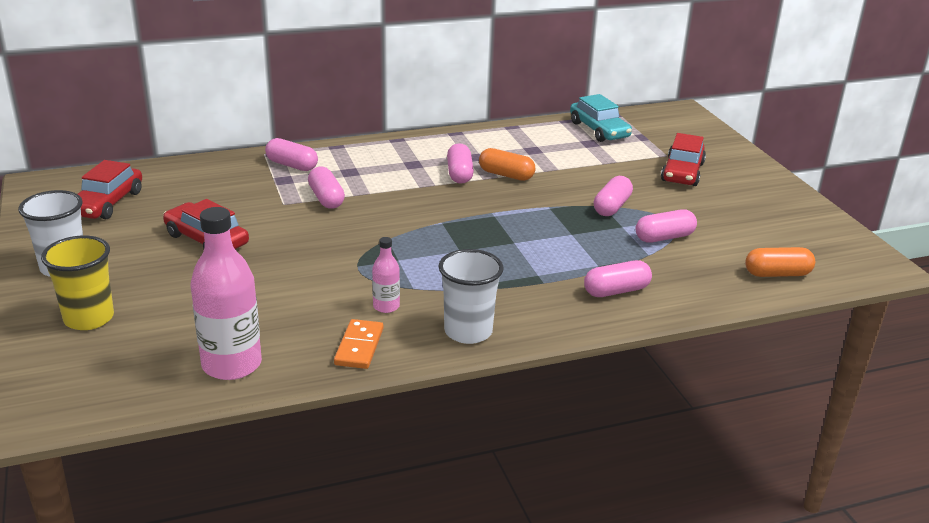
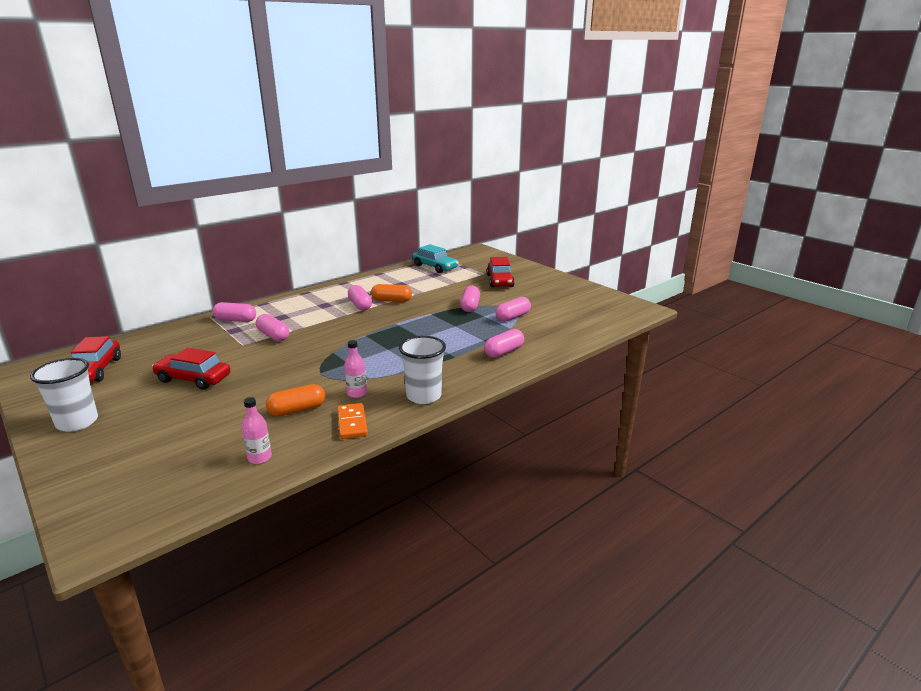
camera: 20 degrees left, 5 degrees down
(89, 318) = (118, 453): yellow cup -> none
(232, 364) = (260, 458): pink bottle -> pink bottle, size x0.49
(777, 274) = (590, 324): orange capsule -> orange capsule (297, 410)

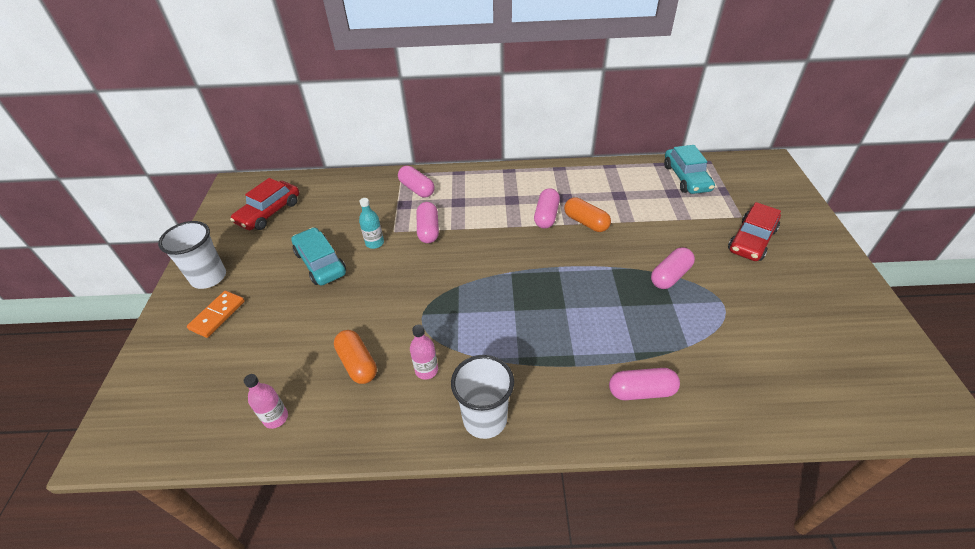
camera: 40 degrees right, 20 degrees up
(193, 379) = (320, 263): red car -> turquoise car
(233, 355) = (375, 243): none -> turquoise bottle
(297, 410) = (357, 363): orange capsule -> orange capsule turned 45 degrees clockwise
(352, 423) = (384, 418): orange domino -> orange domino (217, 315)
(513, 317) = (710, 325): pink capsule -> none

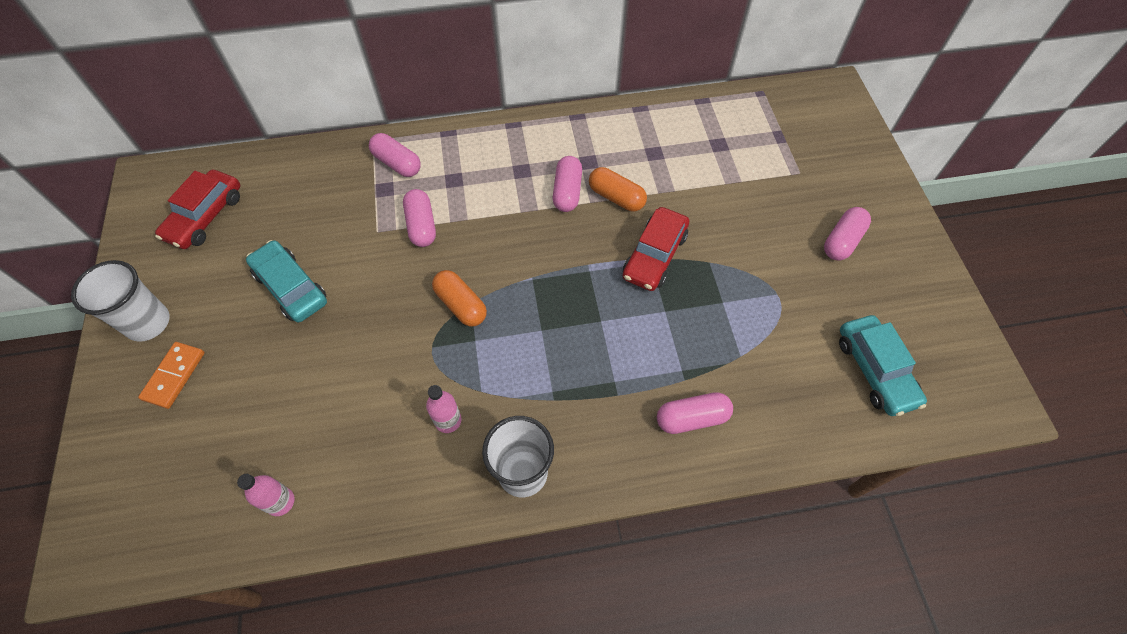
camera: 10 degrees left, 15 degrees up
(357, 363) = (365, 421): orange capsule -> orange capsule (461, 305)
(375, 243) = (356, 251): turquoise bottle -> none
(670, 276) = (719, 265): pink capsule -> pink capsule (842, 241)
(686, 178) = (734, 120): turquoise car -> turquoise car (875, 370)
(751, 240) = (810, 206): red car -> red car (654, 256)

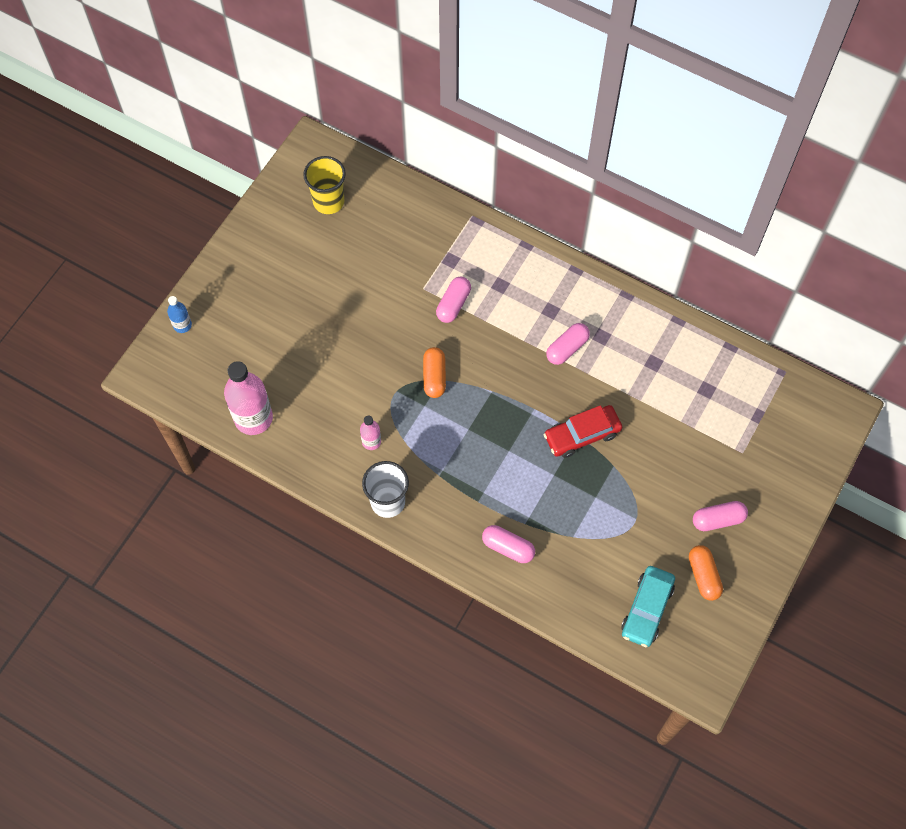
camera: 40 degrees right, 5 degrees up
(104, 459) = (182, 325): none -> blue bottle
(148, 323) = (252, 255): white cup -> none
(174, 376) = (246, 301): orange domino -> none
(205, 216) = (328, 202): red car -> yellow cup
(280, 502) = (253, 418): pink bottle -> pink bottle, size x2.03
(291, 287) = (345, 291): turquoise car -> none
(397, 163) = (474, 246): pink capsule -> none
(616, 197) = (596, 376): orange capsule -> orange capsule (703, 576)

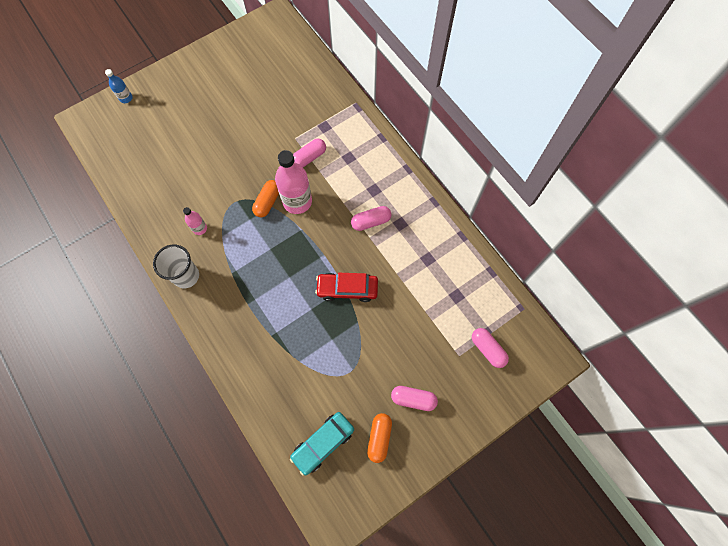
camera: 25 degrees right, 5 degrees up
(253, 418) = (133, 178): pink bottle -> pink bottle (297, 201)
(328, 202) = (266, 55): yellow cup -> none
(508, 547) = (249, 348): pink capsule -> pink capsule (487, 349)

